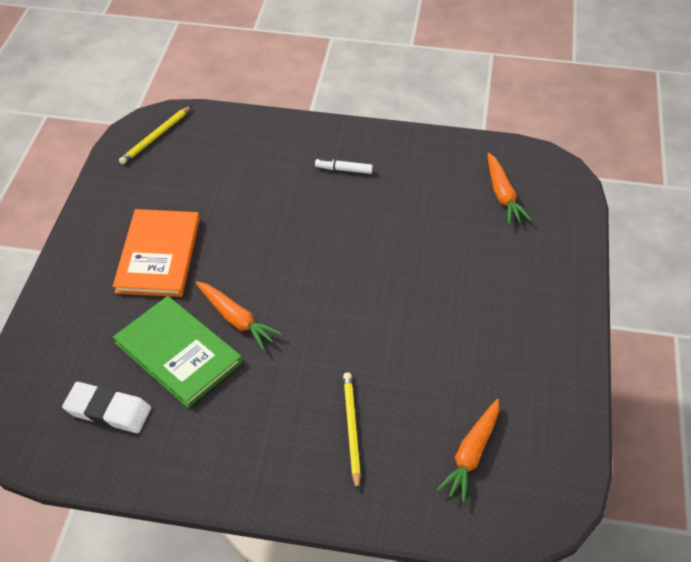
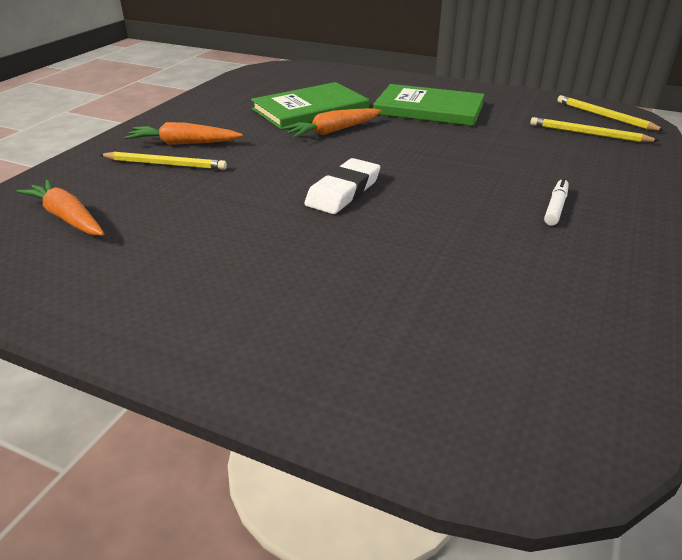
camera: 105 degrees right, 15 degrees down
(108, 411) = (272, 88): white eraser -> white eraser (343, 191)
(158, 255) = (429, 109): orange book -> green book
(201, 148) = (588, 134): none -> yellow pencil
(502, 195) = (490, 343): orange carrot -> orange carrot (184, 143)

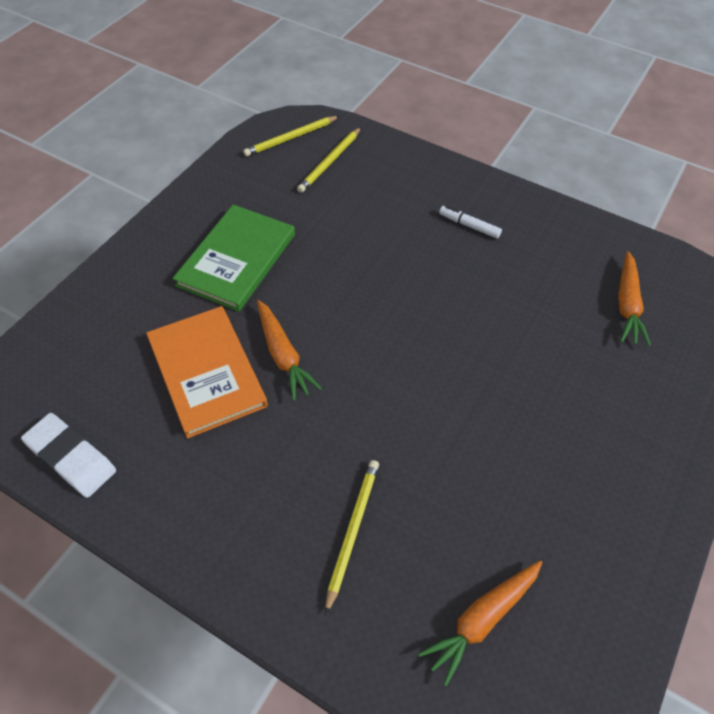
camera: 85 degrees left, 20 degrees up
(184, 143) = (291, 516): orange carrot -> orange carrot (627, 305)
(310, 109) = (206, 372): green book -> orange book
(343, 191) = (434, 361): white eraser -> white eraser (71, 457)

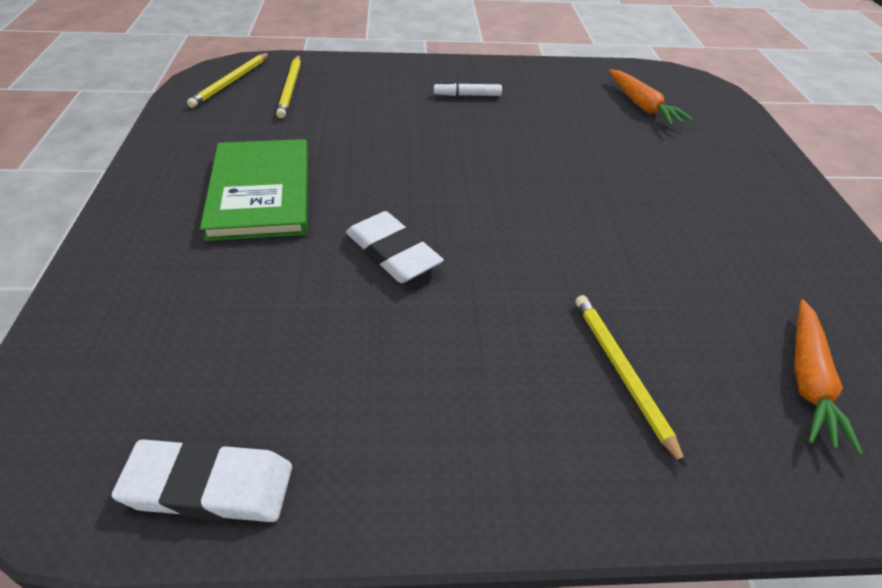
camera: 35 degrees left, 10 degrees down
(206, 372) = (319, 305): orange book -> none
(283, 355) = (393, 252): orange carrot -> white eraser

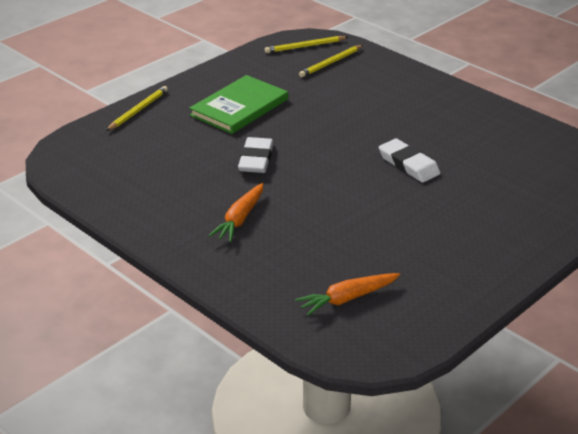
camera: 50 degrees right, 10 degrees down
(209, 486) = (93, 188): white eraser -> white eraser (408, 164)
(467, 95) = (427, 110): white marker -> none
(621, 373) = (273, 247): yellow pencil -> yellow pencil (138, 110)
(642, 106) = (535, 167): orange carrot -> orange carrot (240, 219)

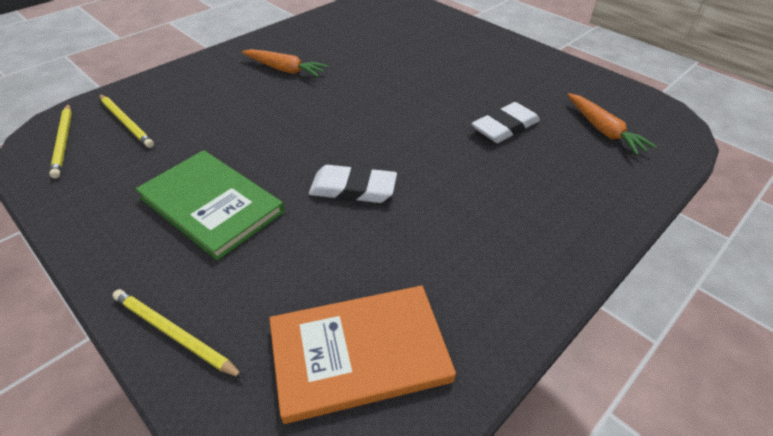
camera: 90 degrees left, 10 degrees up
(116, 166) = (359, 353): none -> orange book
(240, 219) = (488, 202): orange carrot -> orange carrot (285, 70)
(408, 164) = (372, 84): white eraser -> white eraser (505, 127)

